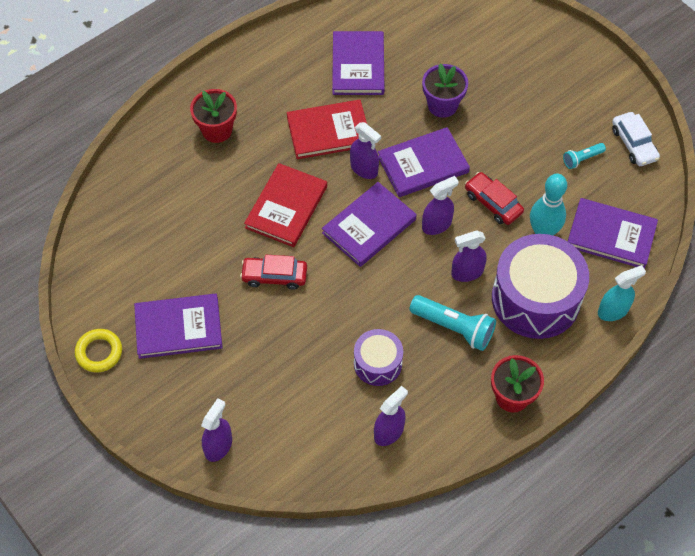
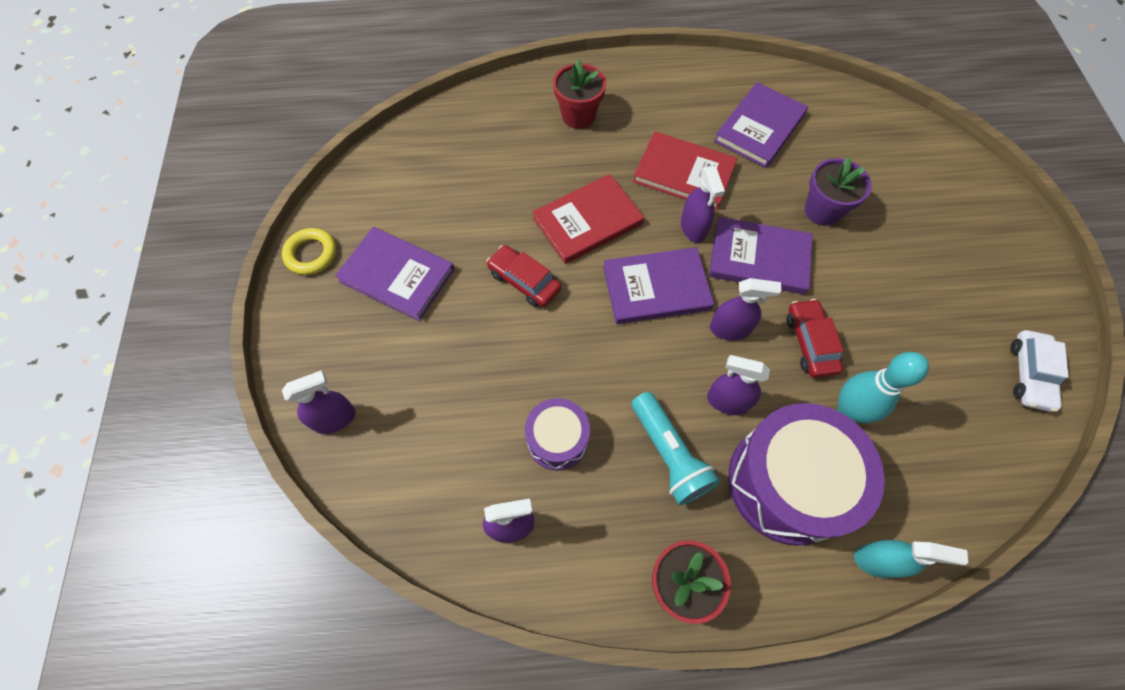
camera: 35 degrees right, 5 degrees up
(582, 159) = (951, 355): turquoise flashlight -> none
(611, 235) = (933, 465): purple book -> none

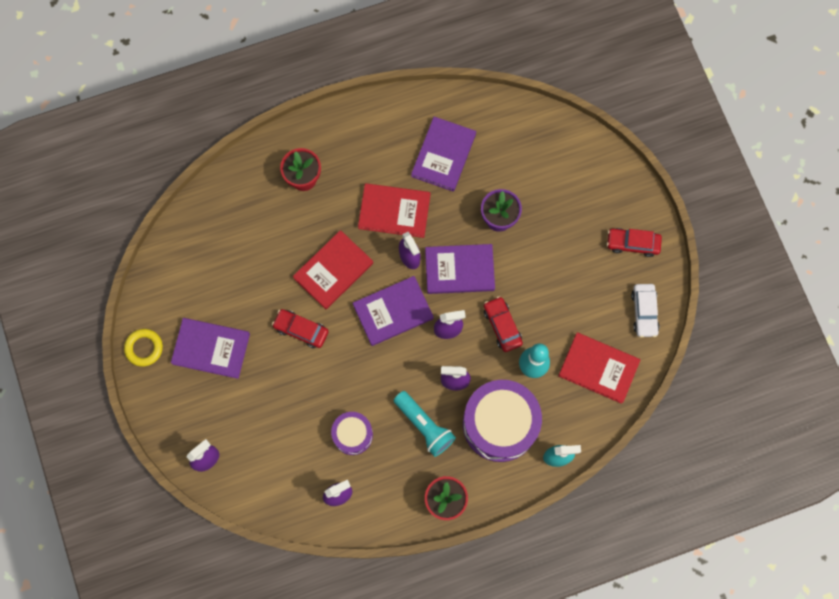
camera: 15 degrees left, 10 degrees up
(954, 437) = (598, 368): none -> red book
(1012, 281) = (632, 243): none -> red car

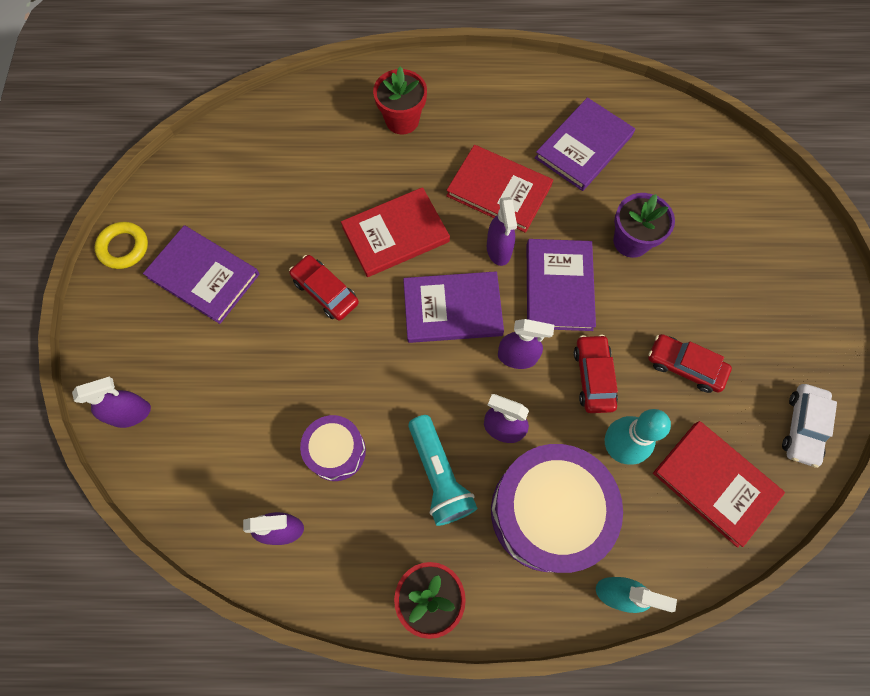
camera: 20 degrees right, 5 degrees down
(459, 270) = (558, 286): purple book -> purple book turned 75 degrees clockwise
(632, 243) = (807, 330): red car -> red car (684, 366)

